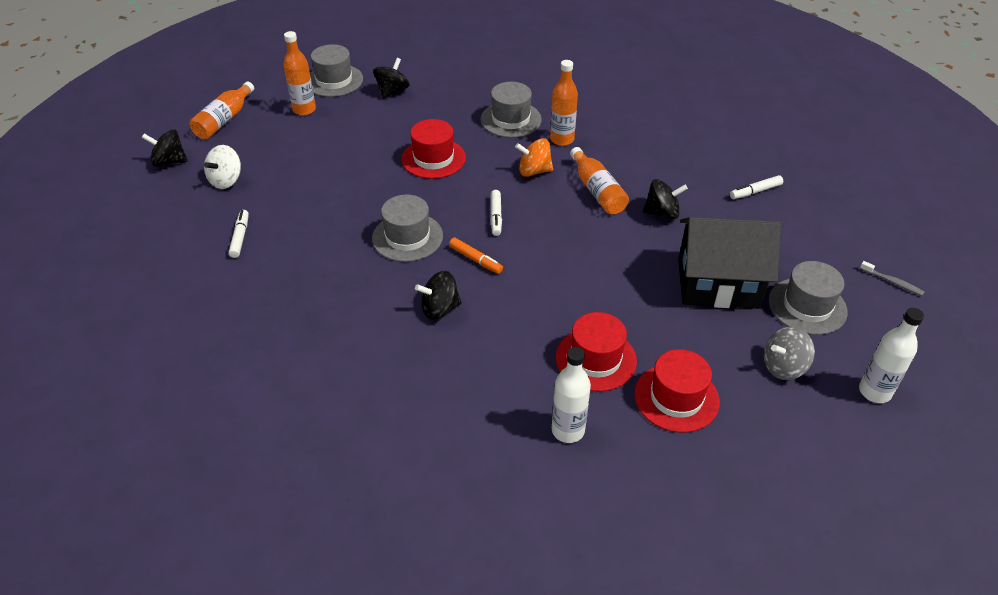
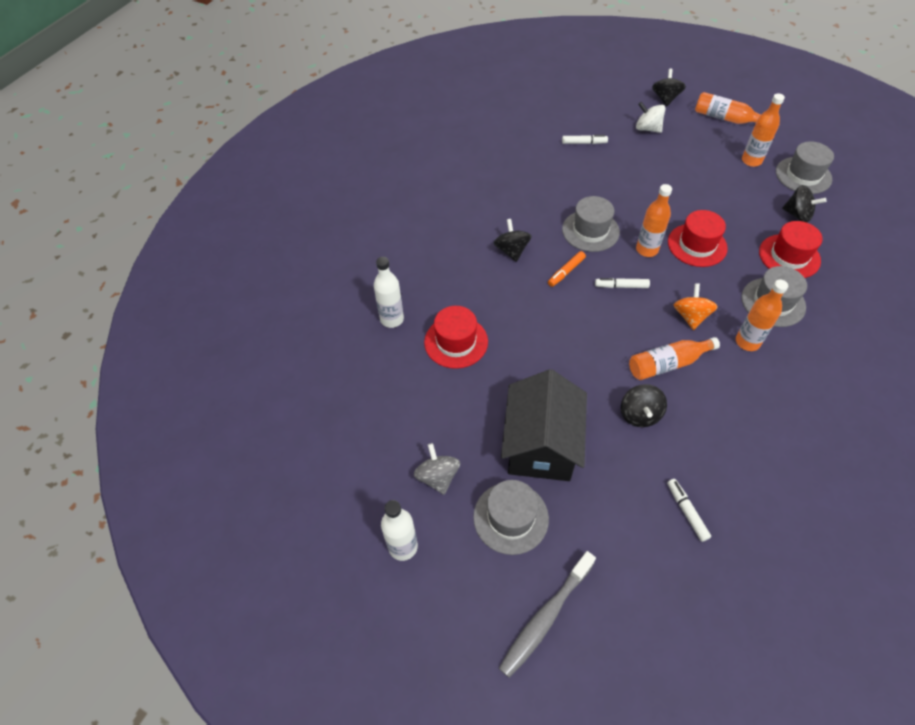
camera: 95 degrees right, 10 degrees up
(440, 194) = (647, 250): none -> orange bottle
(676, 398) = (413, 390): red hat -> red hat (789, 256)
(892, 282) = (545, 617): grey toothbrush -> grey toothbrush, size x2.07

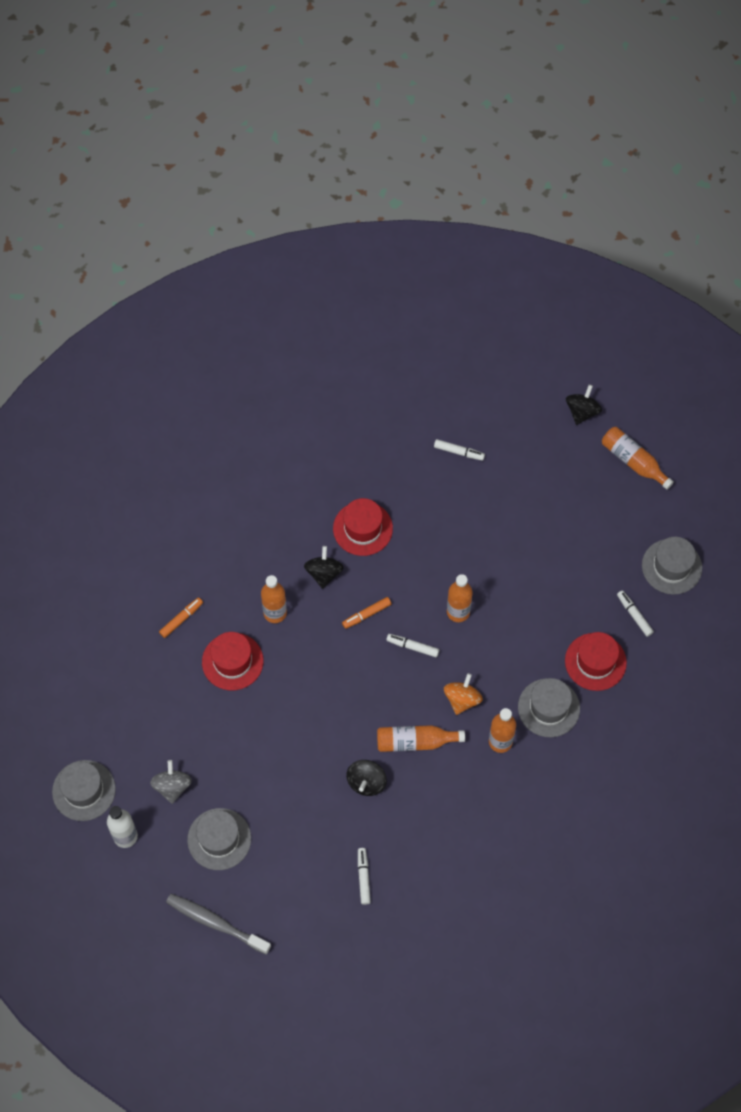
camera: 15 degrees right, 10 degrees up
(392, 319) = (181, 619): white bottle -> orange marker
(541, 445) = (269, 785): black house -> none
(545, 617) = (215, 923): grey toothbrush -> grey toothbrush turned 60 degrees clockwise
(590, 231) = (412, 572): grey hat -> grey hat (84, 790)
(647, 128) = (538, 451): white spinning top -> none
(697, 245) = (511, 621): red hat -> red hat (362, 528)
(751, 161) = (628, 530): orange bottle -> orange bottle (275, 613)
(797, 215) = (634, 615): black spinning top -> white marker

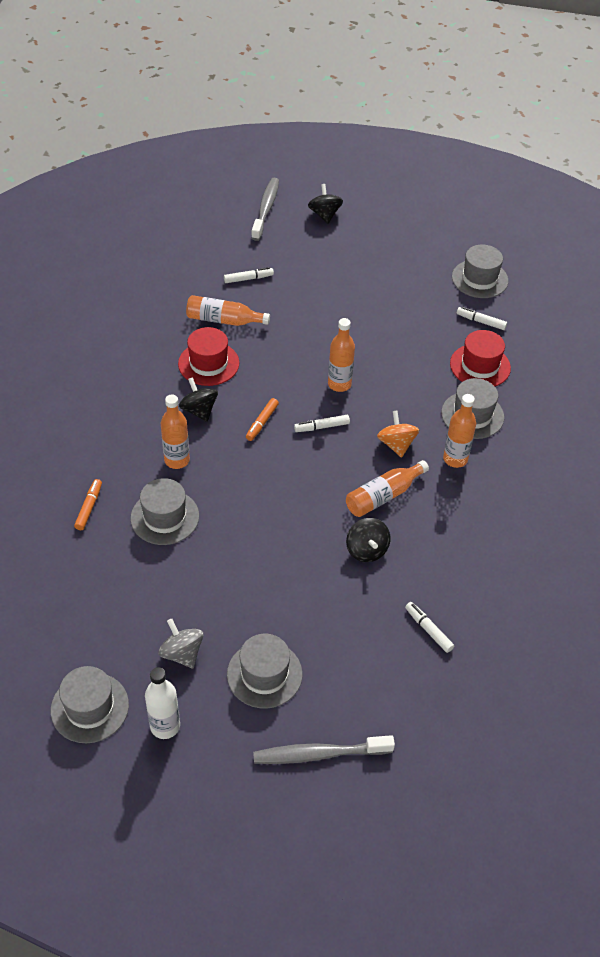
camera: 35 degrees left, 15 degrees down
(232, 661) = (165, 517): red hat -> grey hat
(531, 375) = (266, 209): none -> grey toothbrush
(633, 461) = (391, 228): orange bottle -> orange bottle (224, 320)

